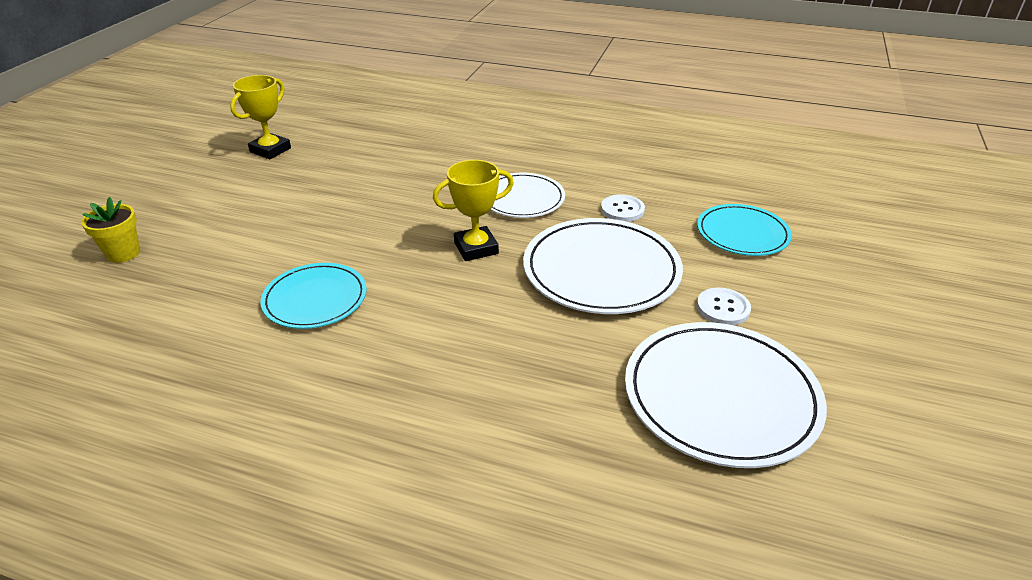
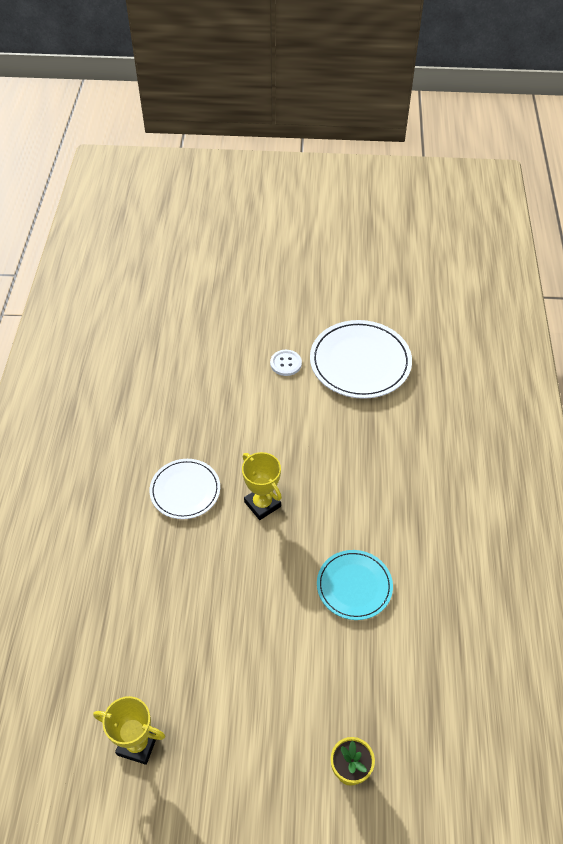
camera: 105 degrees left, 15 degrees up
(601, 270) = (266, 426): white plate -> none
(622, 210) = (186, 424): white button -> none
(742, 233) = (200, 356): turquoise plate -> none

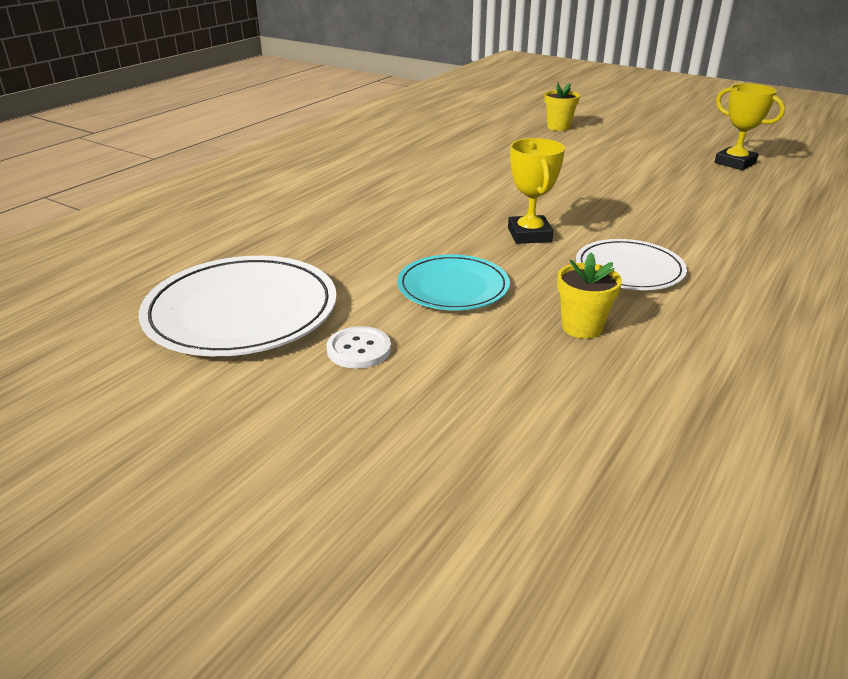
camera: 150 degrees left, 20 degrees down
(193, 423) = (582, 327): none -> yellow flower pot
(354, 586) = (476, 175): turquoise plate -> turquoise plate (453, 287)

